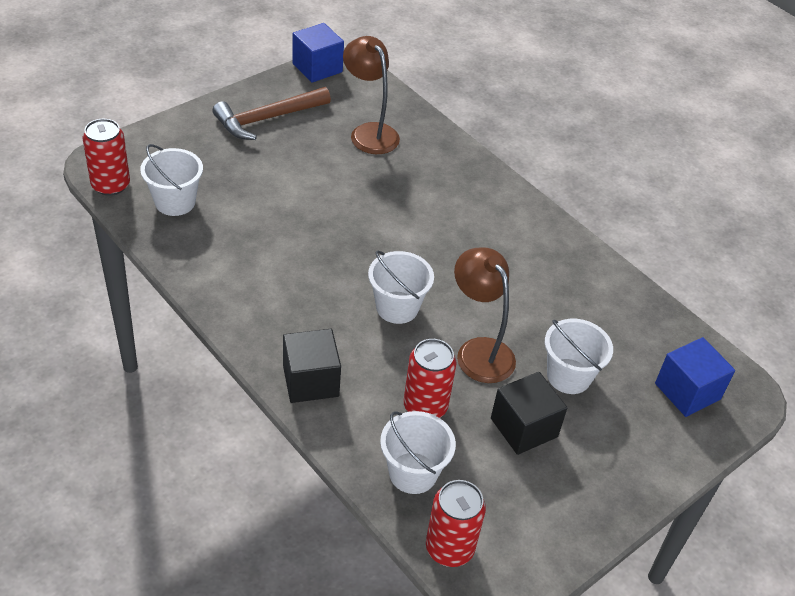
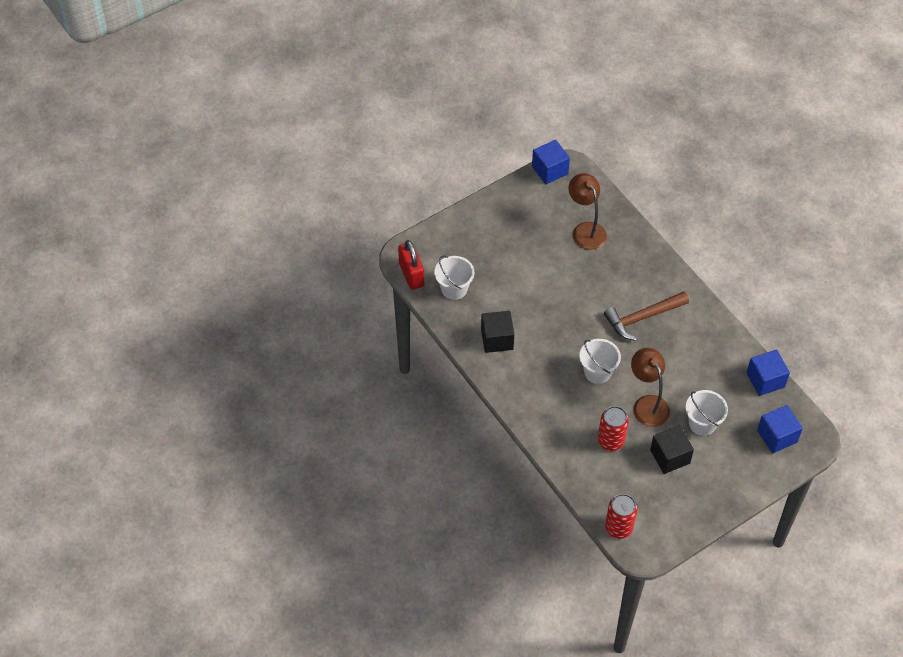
camera: 10 degrees right, 10 degrees up
(110, 185) = (411, 274): red can -> red padlock
(267, 119) = (514, 218): brown hammer -> brown hammer (642, 318)
(310, 381) = (542, 421): black cube -> black cube (497, 339)
(413, 473) = (600, 482): white bucket -> none
(653, 313) = (765, 380): none -> blue cube

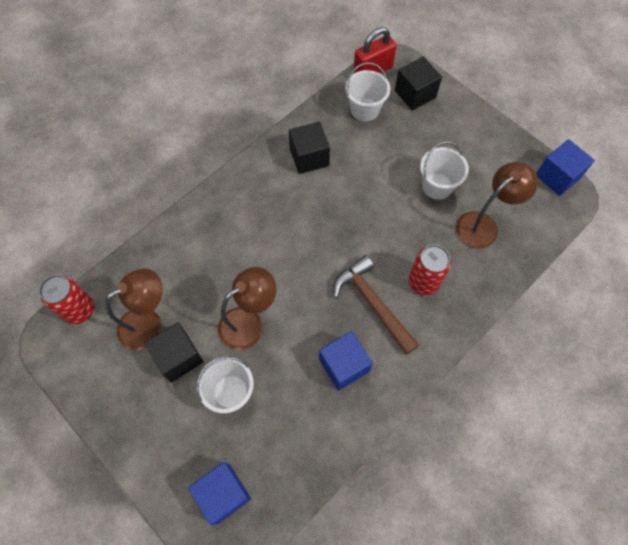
camera: 80 degrees right, 10 degrees up
(445, 248) = (415, 94): none -> black cube
(597, 372) = (285, 262): white bucket -> white bucket (437, 186)
(611, 441) = (193, 288): red can -> red can (423, 282)
(638, 476) = (149, 323): none -> brown lamp
(765, 380) = (309, 470): blue cube -> blue cube (344, 365)

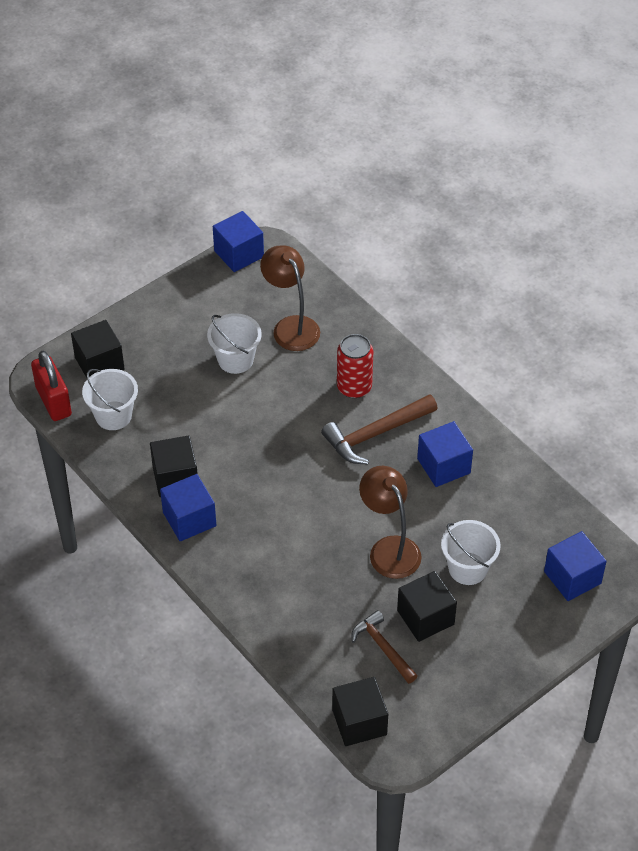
camera: 85 degrees left, 15 degrees down
(79, 310) = (359, 722): red can -> black cube
(149, 323) = (382, 647): brown lamp -> brown hammer
(270, 171) = (189, 519): none -> blue cube

